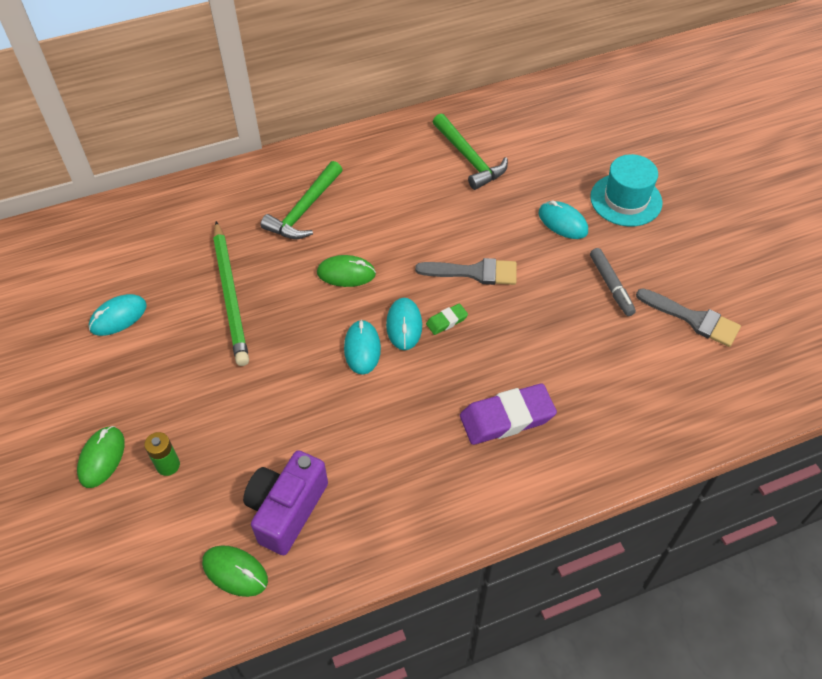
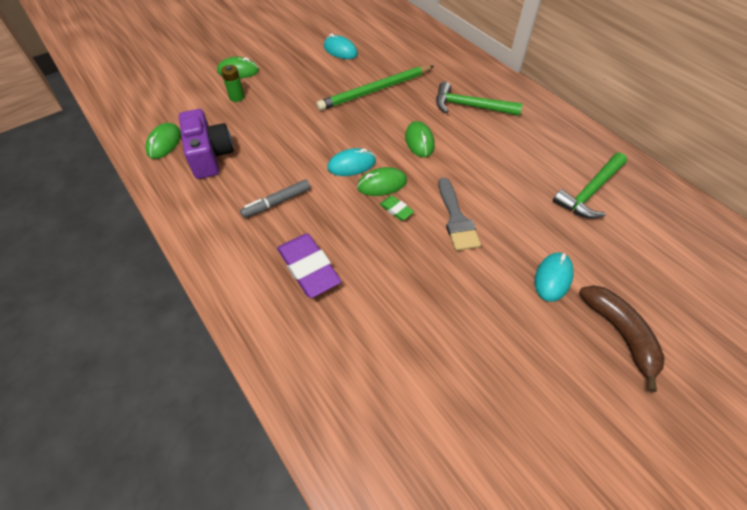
camera: 75 degrees right, 0 degrees up
(287, 510) = (210, 156): purple camera -> purple camera turned 60 degrees clockwise
(404, 325) = (382, 184): turquoise mouse -> green mouse
(611, 285) = (490, 333): grey marker -> grey marker (277, 203)
(626, 200) = (620, 333): turquoise hat -> brown banana
(693, 319) = (479, 425): grey brush -> none

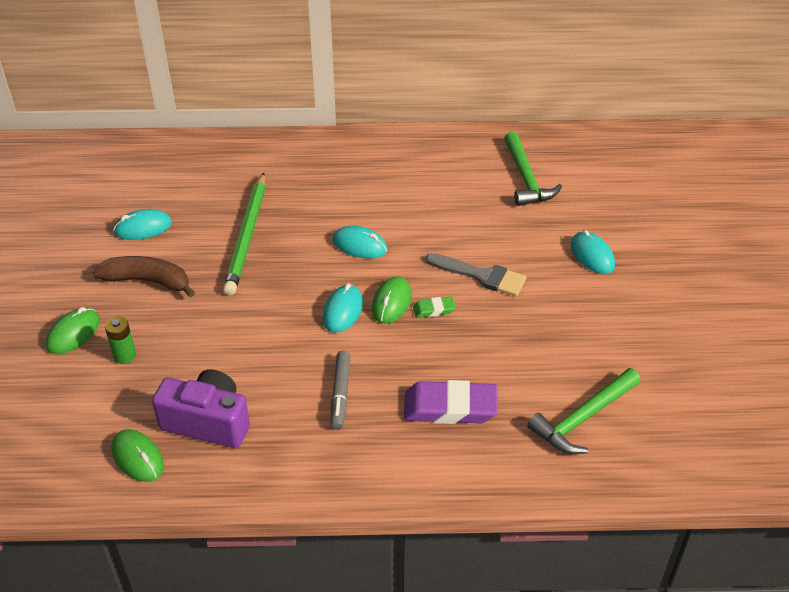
camera: 55 degrees left, 10 degrees down
(419, 141) = (360, 245): green mouse -> turquoise mouse
(470, 106) = (348, 184): green hammer -> green hammer (583, 418)
(620, 333) = (668, 252): brown banana -> brown banana (147, 281)

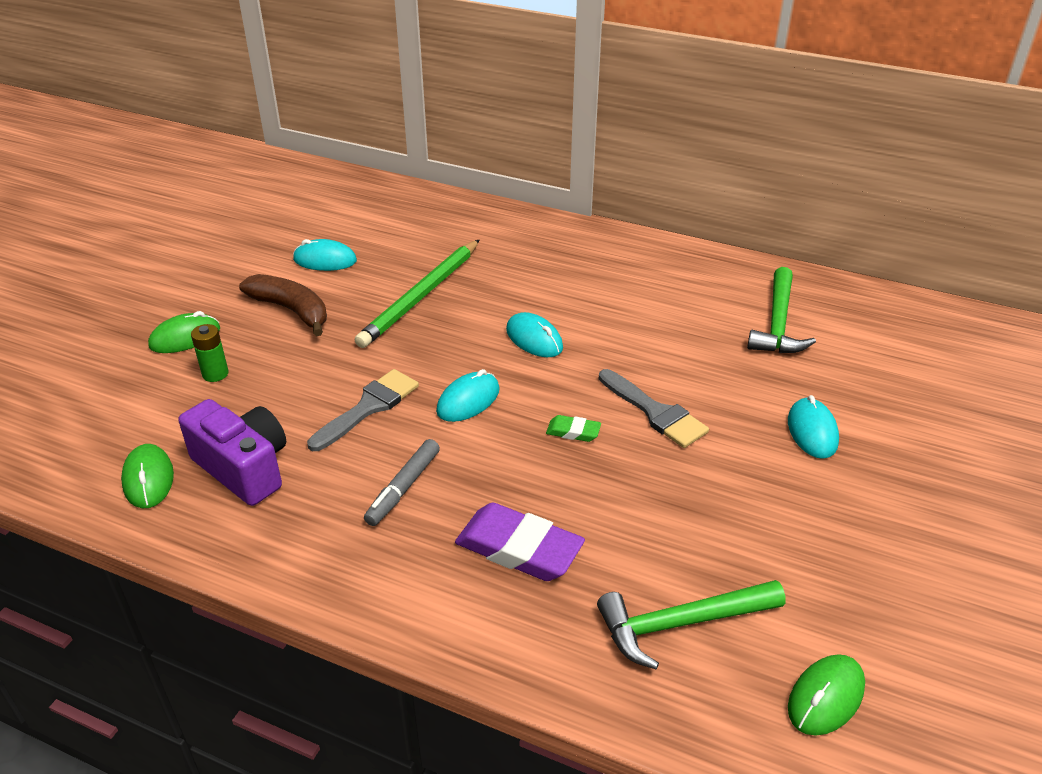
camera: 25 degrees right, 5 degrees down
(270, 342) = (368, 407): none -> grey brush
(391, 302) = (529, 409): green mouse -> green mouse (825, 697)

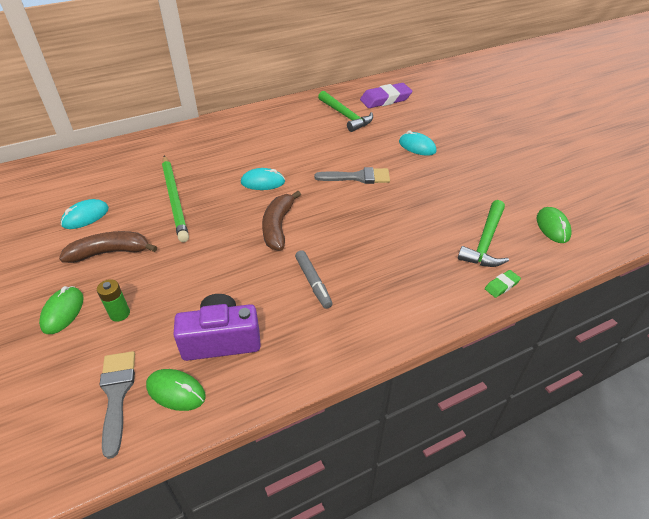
camera: 50 degrees left, 5 degrees up
(368, 407) = (237, 264): grey brush -> grey brush (117, 394)
(468, 400) = (278, 227): turquoise mouse -> brown banana
(519, 548) = (396, 265): purple eraser -> purple eraser (385, 99)
(573, 432) = (341, 206): green eraser -> green eraser (501, 285)

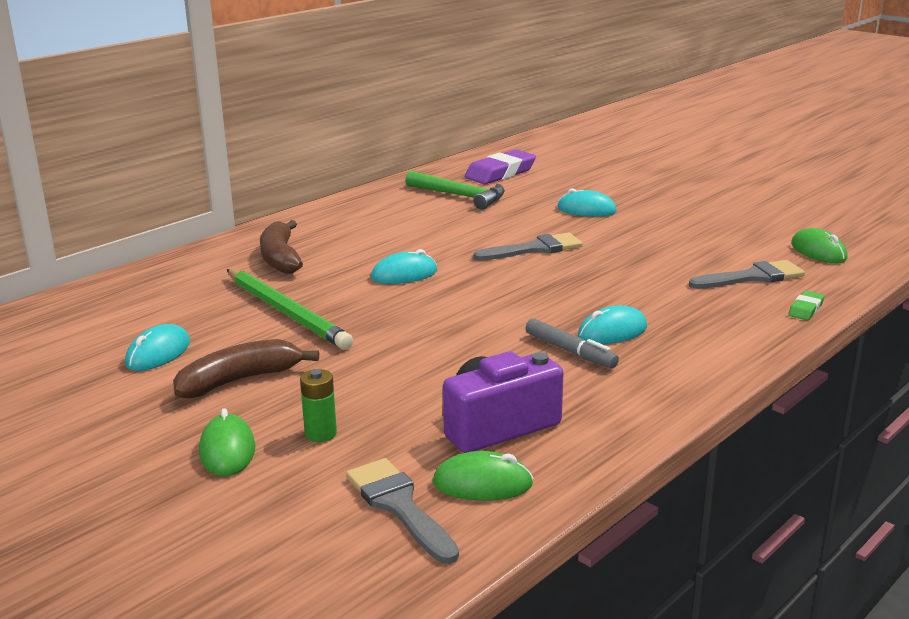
camera: 20 degrees left, 20 degrees down
(278, 227) = (470, 311): brown banana -> brown banana (280, 258)
(352, 271) = (612, 332): none -> turquoise mouse
(485, 242) = (752, 277): green hammer -> grey brush

